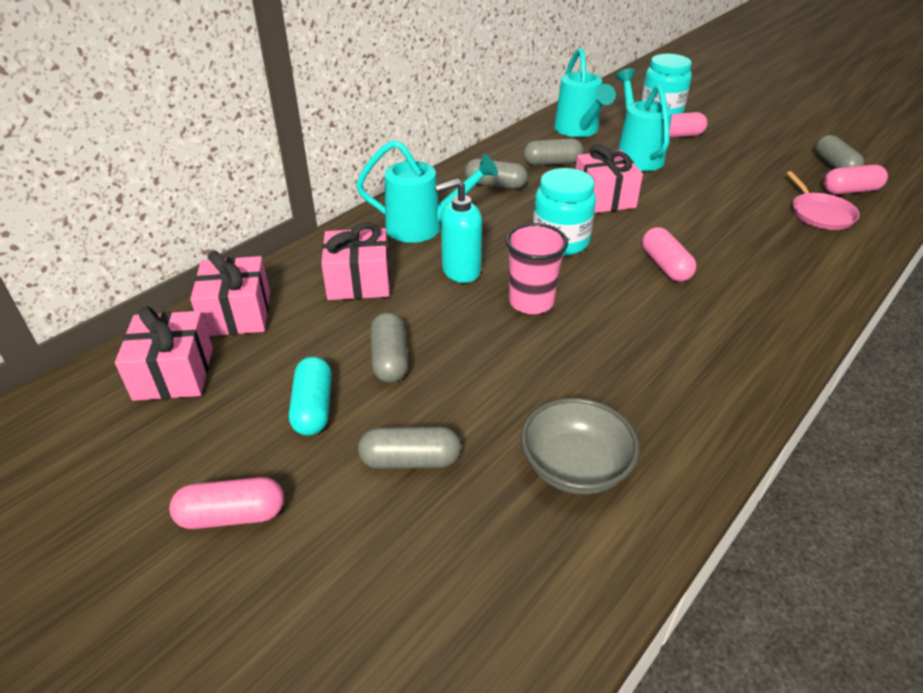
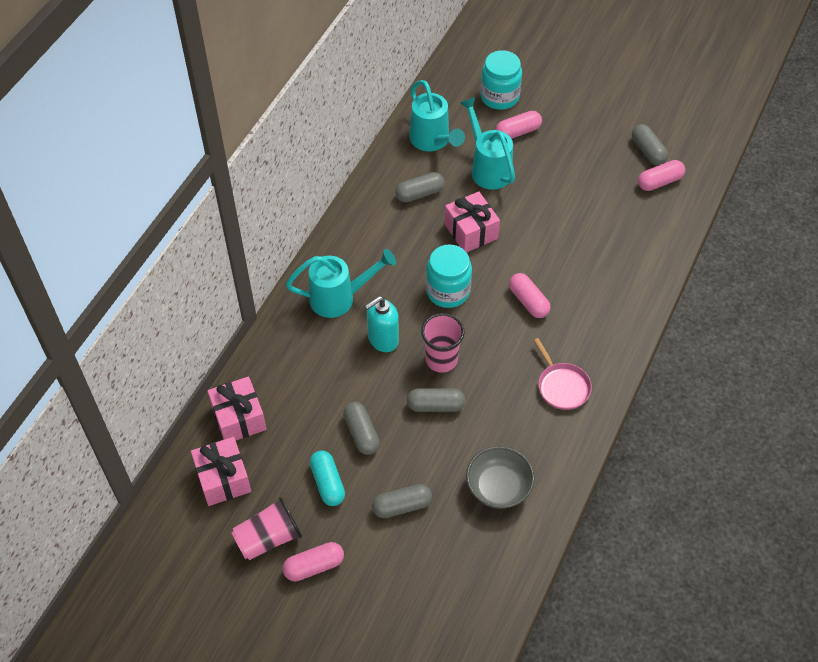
camera: 15 degrees left, 15 degrees up
(187, 460) = (268, 538): none -> pink cup
(359, 281) = (312, 367): pink gift -> none
(495, 185) = (380, 233): grey capsule -> grey capsule (435, 405)
(820, 214) = (636, 216): pink pan -> pink pan (562, 386)

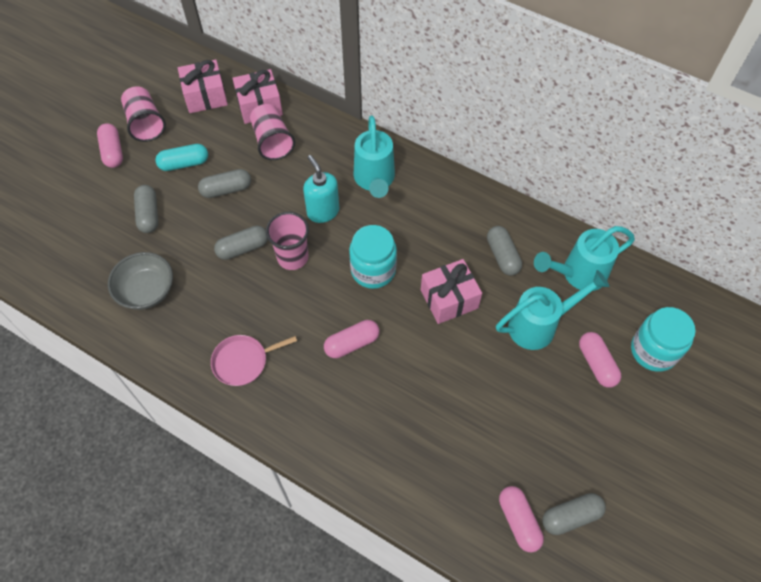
camera: 95 degrees right, 5 degrees up
(291, 398) = (272, 141): none -> pink cup
(435, 405) = (243, 248): grey capsule -> grey capsule turned 60 degrees clockwise

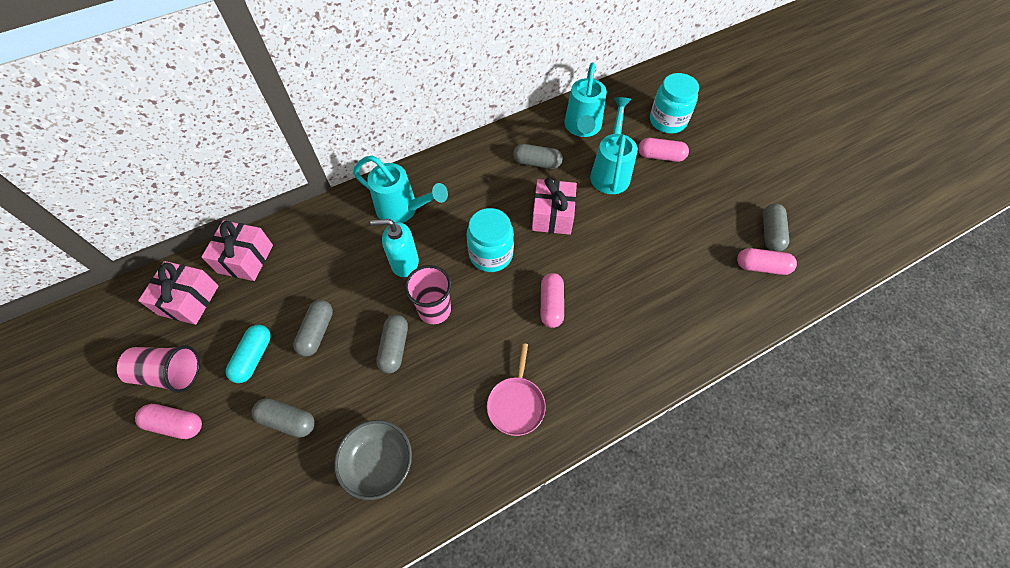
camera: 60 degrees left, 0 degrees up
(272, 141) = (295, 267): pink cup -> none

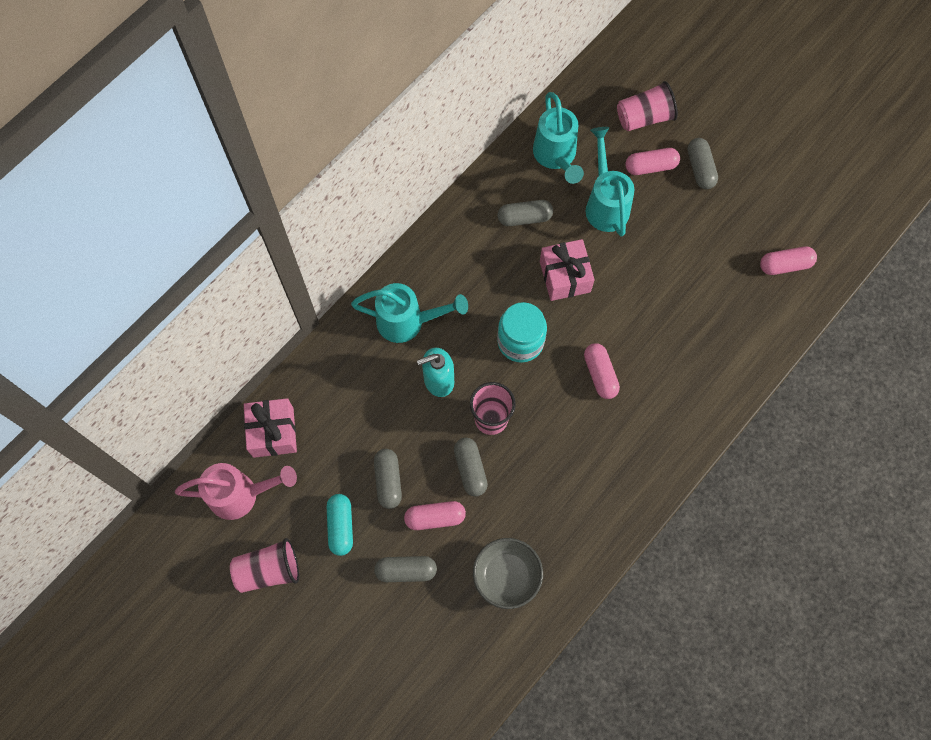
camera: 20 degrees left, 10 degrees up
(175, 424) = (304, 611): pink capsule -> pink capsule (435, 518)
(189, 300) = (241, 495): pink gift -> pink watering can
(516, 404) = (605, 481): pink pan -> none
(667, 121) = (644, 117): turquoise jar -> pink cup
(770, 233) = (785, 224): grey capsule -> grey capsule (700, 168)

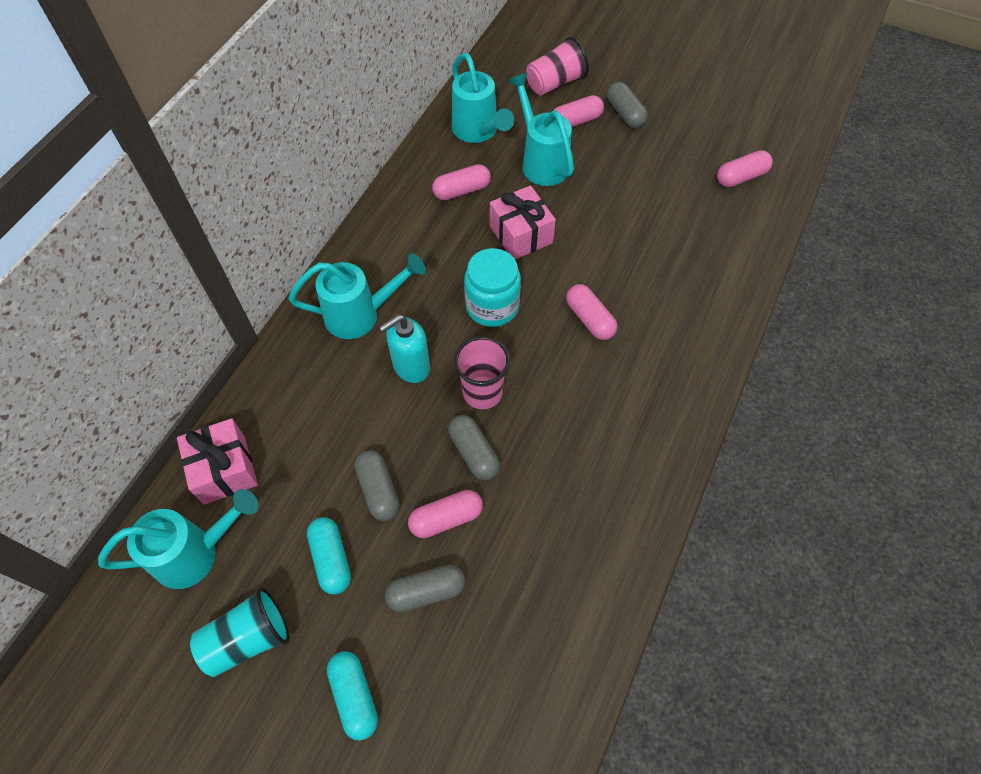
camera: 15 degrees left, 10 degrees down
(241, 495) = (196, 553): pink watering can -> turquoise watering can
(268, 570) = (248, 639): pink cup -> turquoise cup
(336, 632) = (354, 696): none -> turquoise capsule
(507, 576) = (553, 565): grey bowl -> none
(524, 218) = (462, 190): grey capsule -> pink capsule

